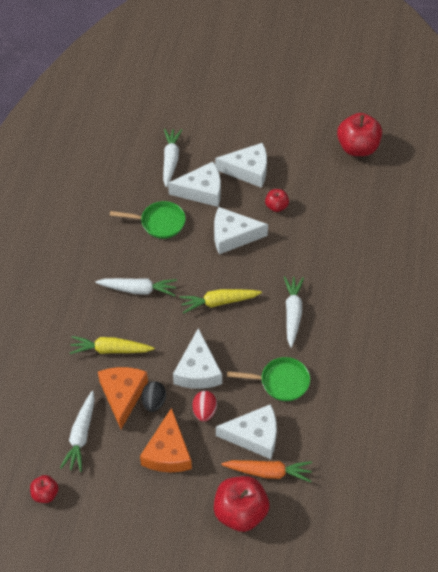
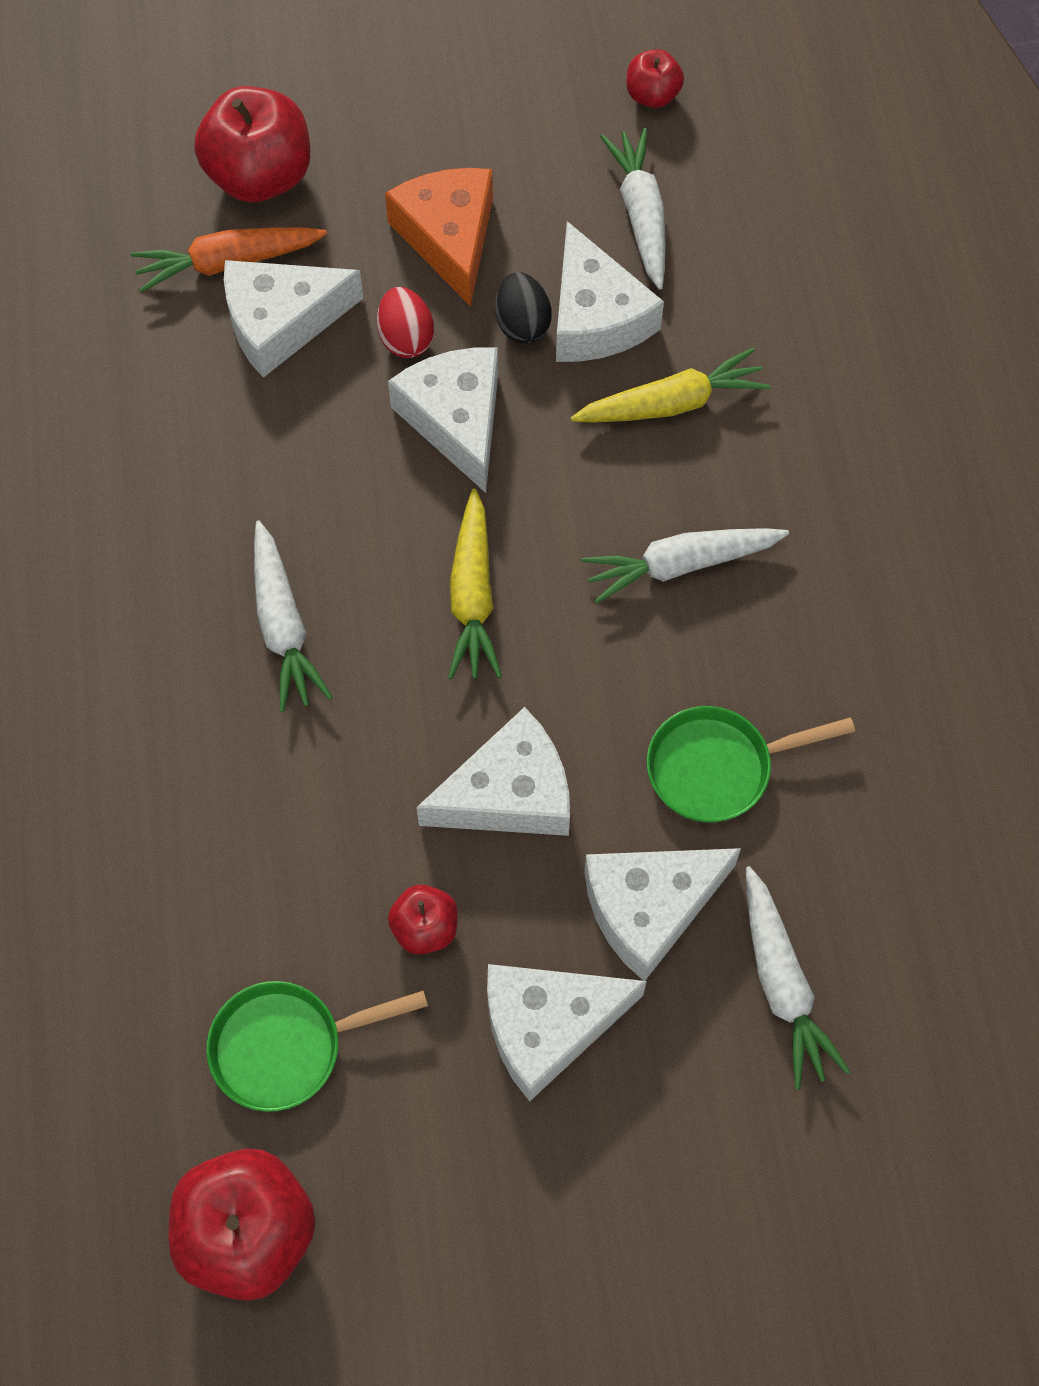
camera: 160 degrees right, 10 degrees up
(123, 395) = (595, 317): orange cheese -> white cheese
(219, 302) = (473, 596): yellow carrot -> yellow carrot turned 120 degrees clockwise
(281, 382) = (260, 452): green pan -> green pan (286, 1047)

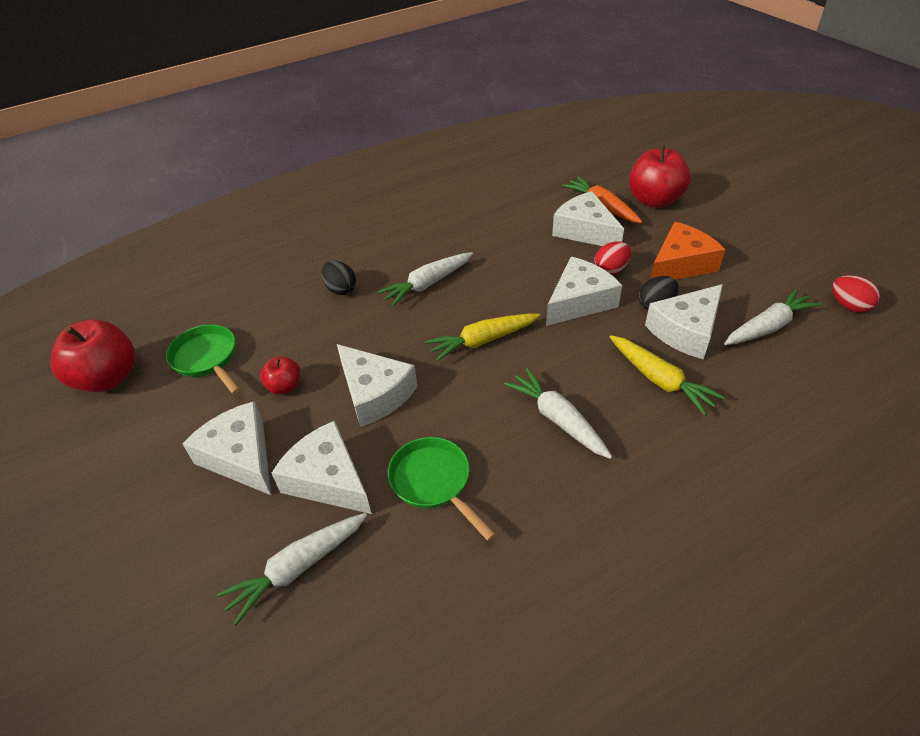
camera: 70 degrees right, 20 degrees down
(214, 773) = (341, 289): none -> black egg
(652, 95) = (848, 306): red apple -> red egg

